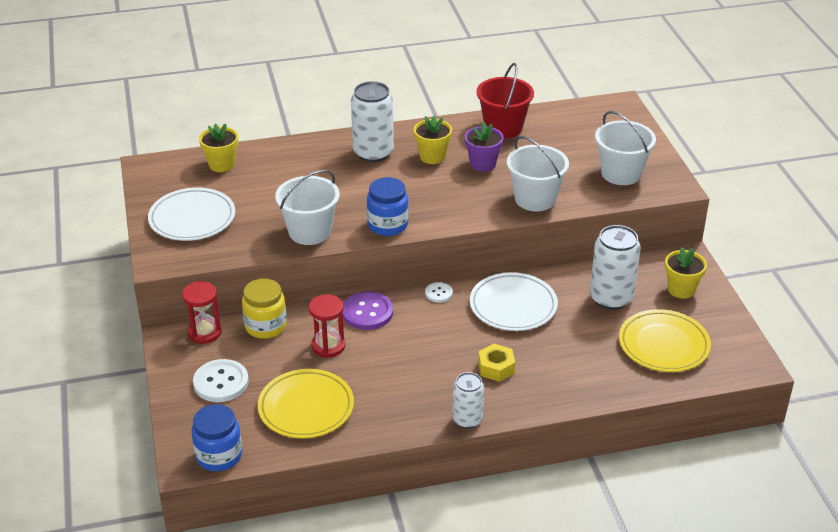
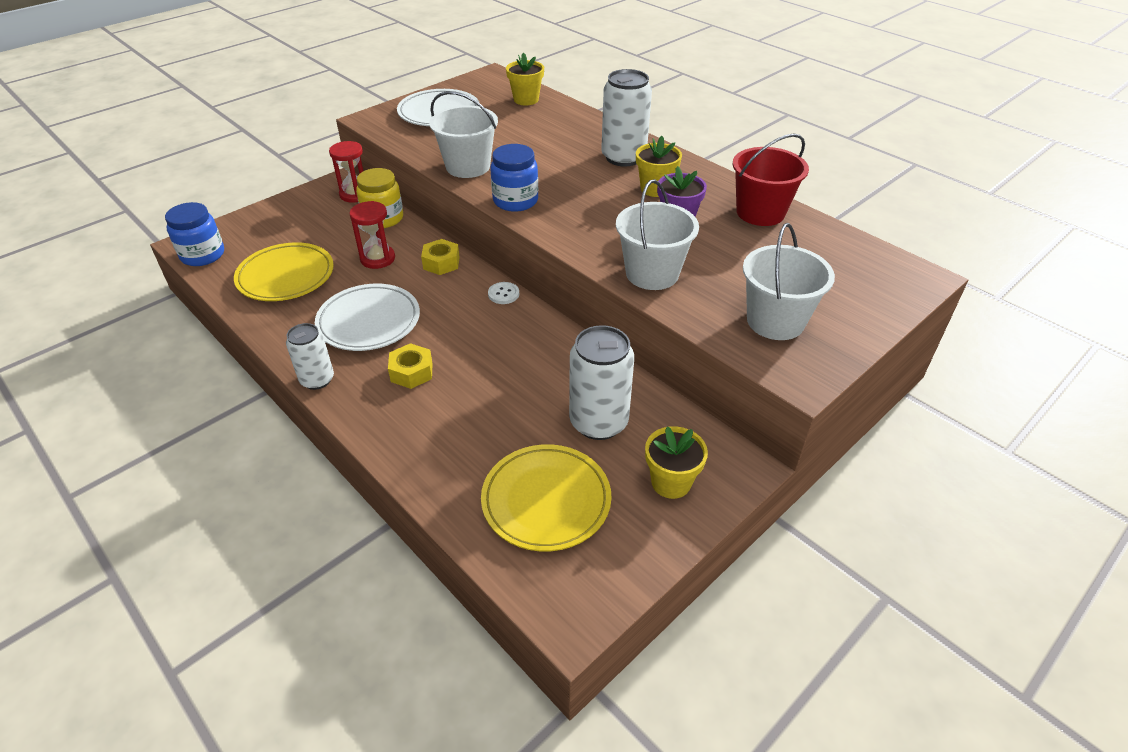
camera: 60 degrees right, 5 degrees up
(221, 382) = (296, 223): white button -> none
(367, 312) = (441, 263): purple button -> yellow nut
(513, 306) = (523, 350): white plate -> white plate (369, 321)

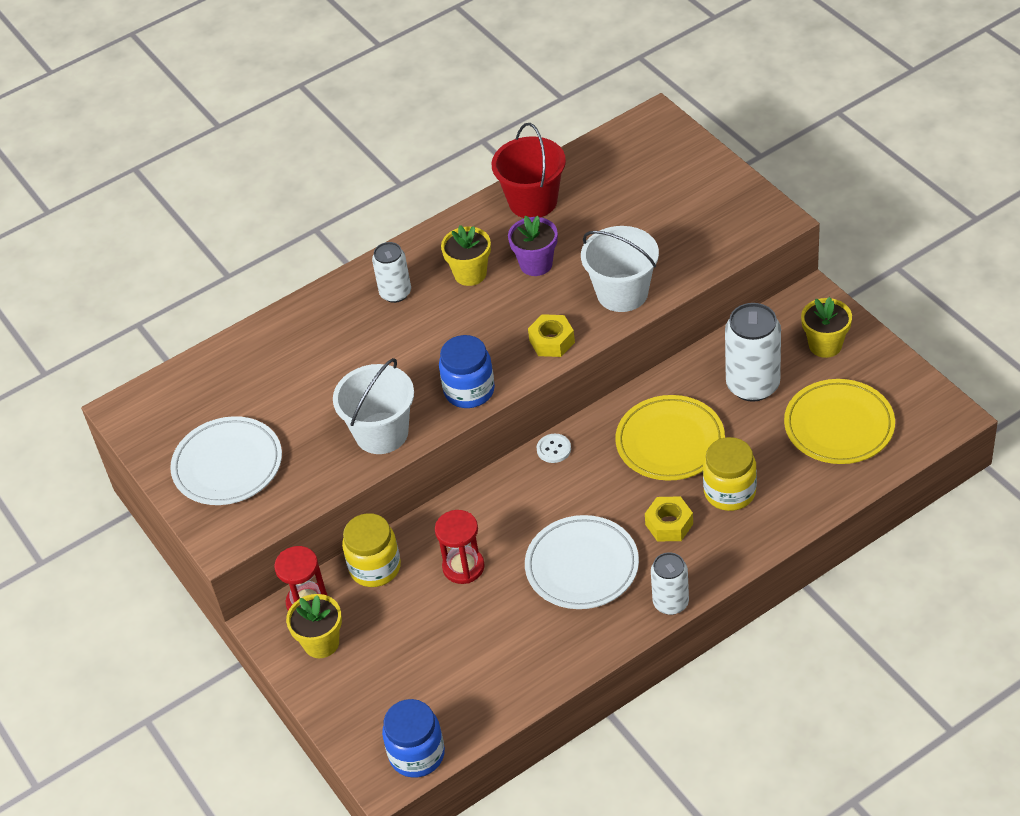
camera: 75 degrees left, 5 degrees up
(286, 276) = (482, 656): yellow plate -> yellow plate (670, 442)
(441, 263) = (484, 505): yellow nut -> yellow nut (552, 341)
(450, 413) = (730, 492): none -> yellow jar
(526, 100) = (217, 374): yellow flower pot -> yellow flower pot (321, 643)
(623, 157) = (395, 293): white can -> white can, size x0.62
(775, 321) = (703, 222): white bucket -> none

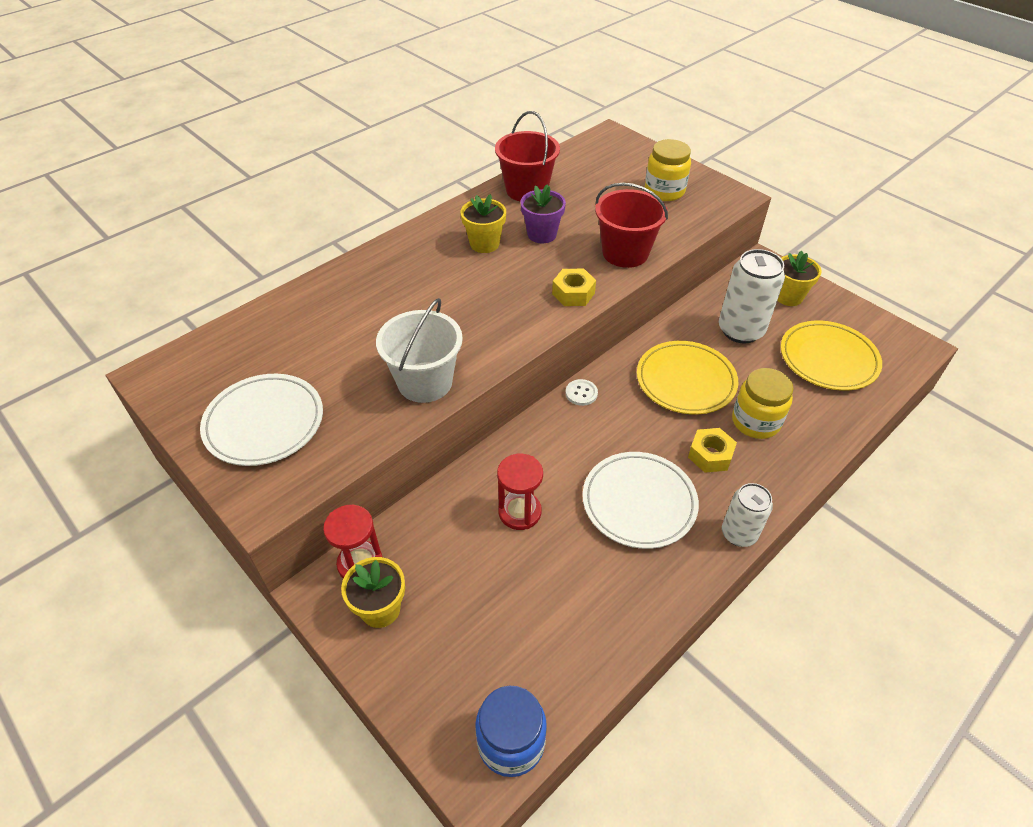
camera: 15 degrees left, 0 degrees up
(375, 567) = (428, 519): yellow jar -> yellow jar (664, 191)
(395, 293) = (418, 261): white can -> none
(469, 391) = (505, 339): blue jar -> none
(622, 293) = (625, 253): white bucket -> red bucket

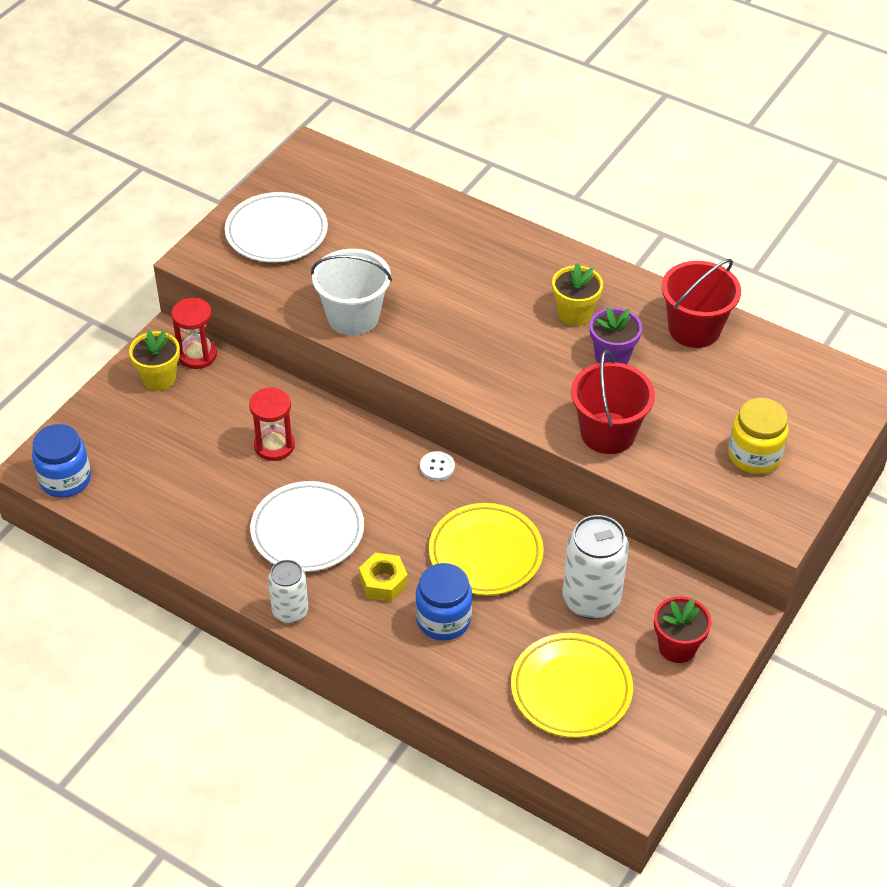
camera: 75 degrees right, 0 degrees up
(573, 293) = (518, 399): yellow nut -> none
(755, 422) = (443, 619): yellow jar -> blue jar
(788, 296) = (677, 647): yellow flower pot -> red flower pot

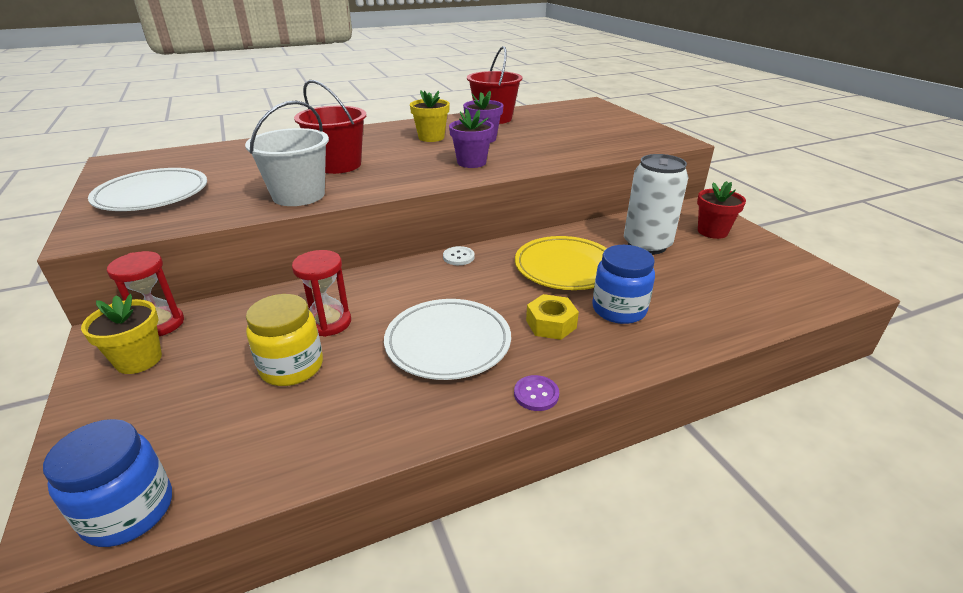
camera: 55 degrees left, 15 degrees down
(290, 611) = (536, 394): white can -> purple button
(533, 385) = (471, 162): none -> purple flower pot
(571, 689) = (731, 280): yellow plate -> none
(608, 433) = (546, 156): red bucket -> red bucket (338, 165)
(754, 456) = (612, 131): yellow jar -> yellow jar (292, 367)

